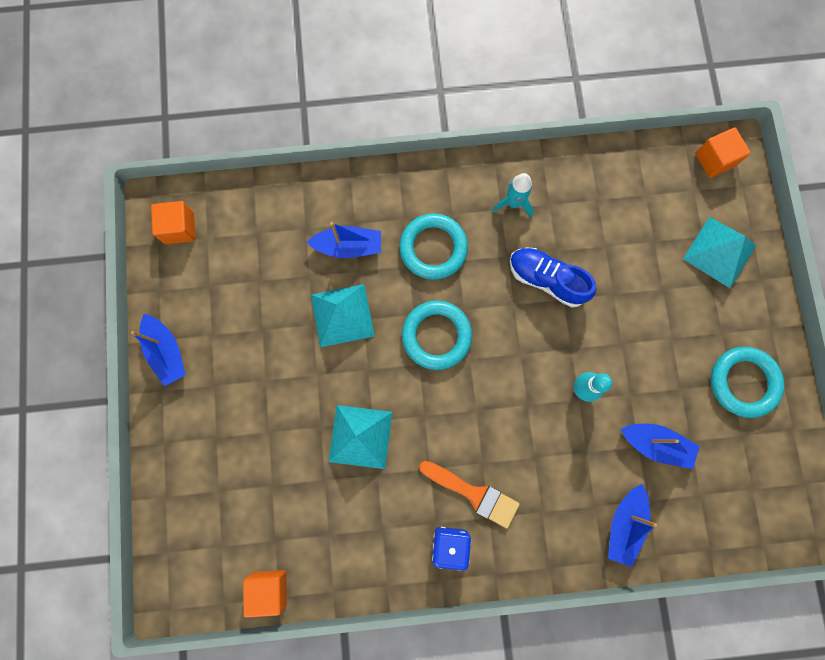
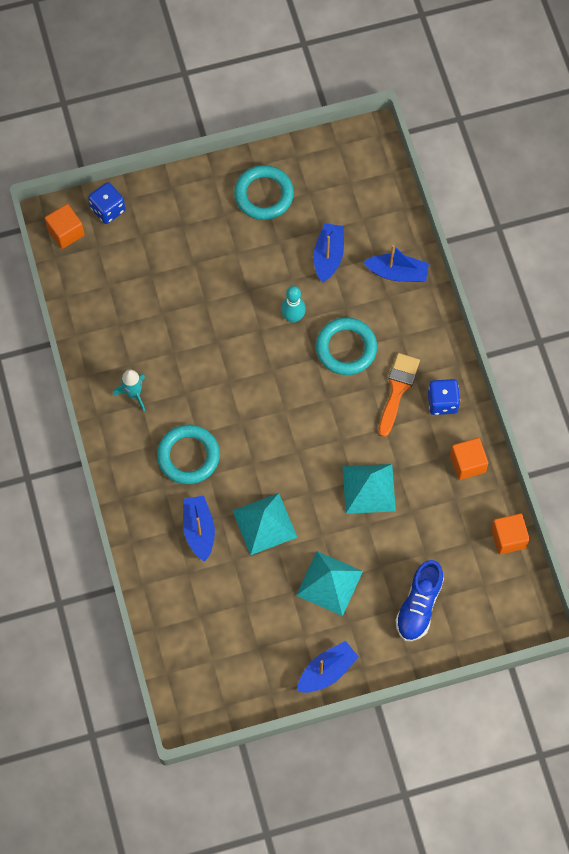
camera: 100 degrees left, 10 degrees down
(179, 228) = (207, 688): orange cube -> orange cube (467, 463)
(436, 336) = (269, 440): turquoise ring -> turquoise ring (346, 348)
(546, 280) = (201, 357): blue shoe -> blue shoe (419, 606)
(719, 252) = (152, 221): turquoise pyramid -> turquoise pyramid (329, 583)
(739, 207) = (108, 209): none -> blue dice

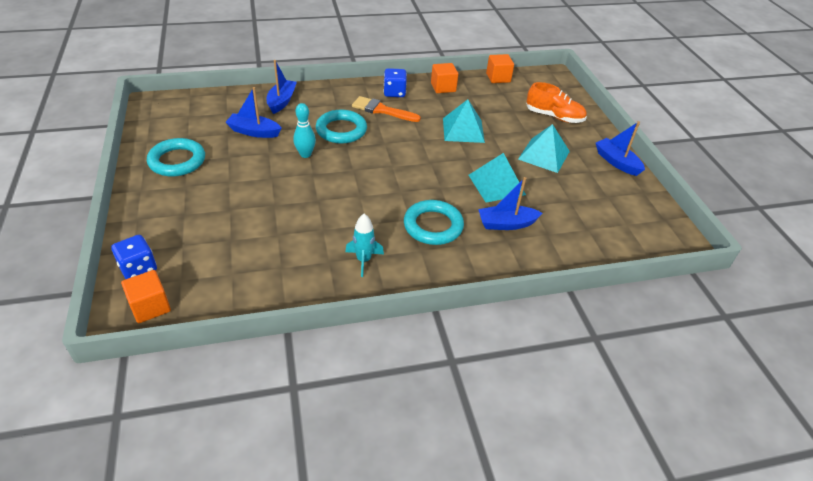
camera: 90 degrees left, 25 degrees down
(419, 606) = (554, 116): blue shoe -> orange shoe

